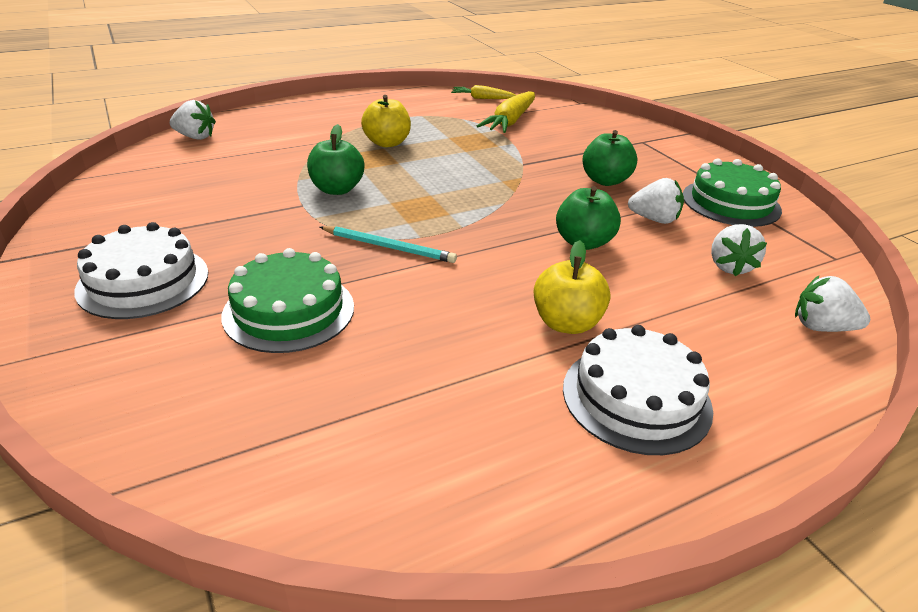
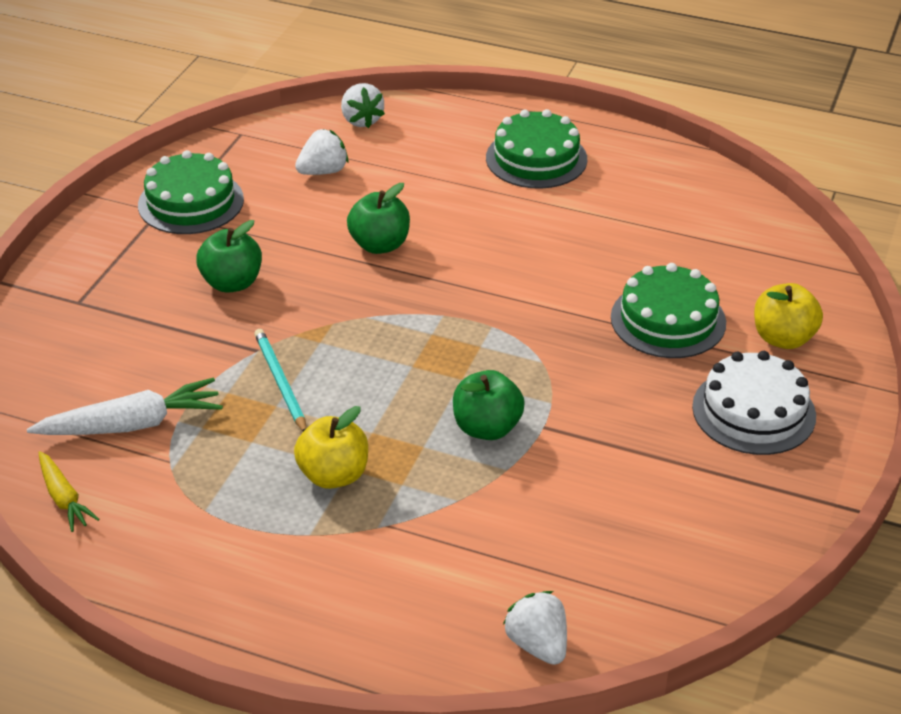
camera: 130 degrees left, 5 degrees up
(389, 247) = (531, 330): turquoise pencil -> turquoise pencil (280, 382)
(510, 121) = (132, 424): yellow carrot -> white carrot
(566, 323) = (502, 207): yellow apple -> yellow apple (783, 338)
(636, 398) = (536, 158): white cake -> green cake
(654, 219) = (285, 228): white strawberry -> none

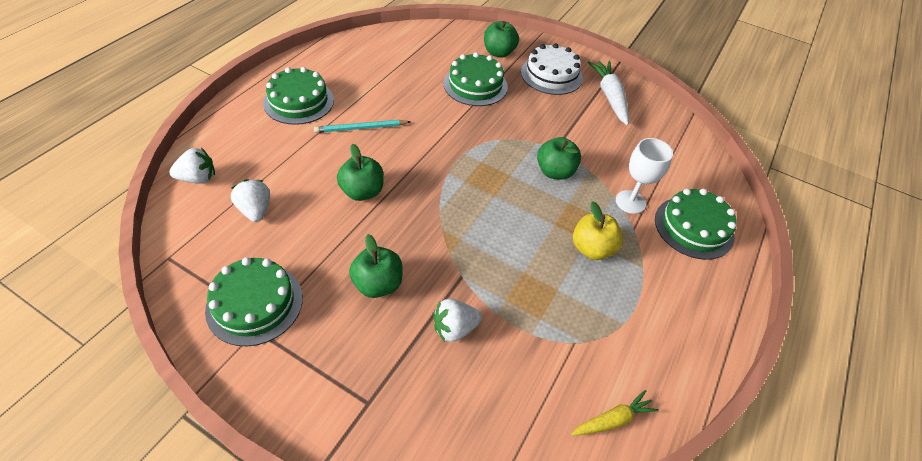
camera: 85 degrees left, 10 degrees up
(132, 424) = (534, 366): white carrot -> white carrot (609, 97)
(280, 382) = (499, 266): turquoise pencil -> turquoise pencil (361, 128)
(412, 603) = (693, 227): none -> green cake
(447, 521) = (630, 202): none -> white goblet
(537, 644) = (714, 182): white strawberry -> white strawberry (454, 328)
(783, 338) = (499, 53): yellow apple -> green apple

